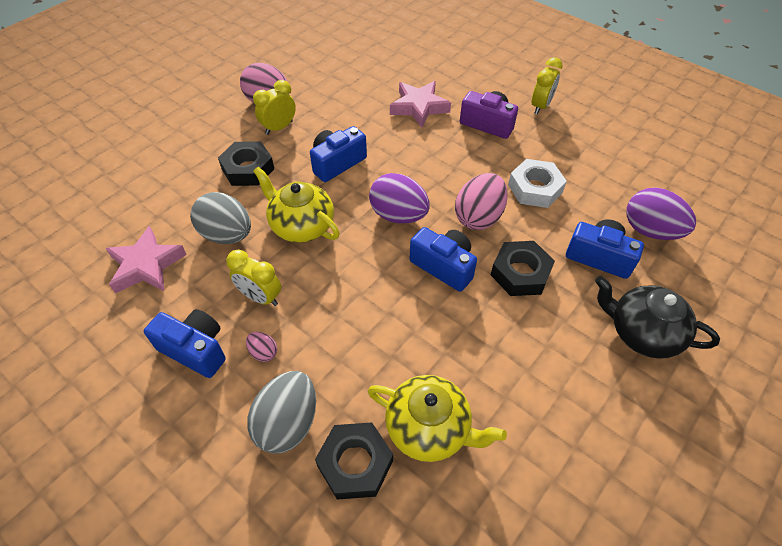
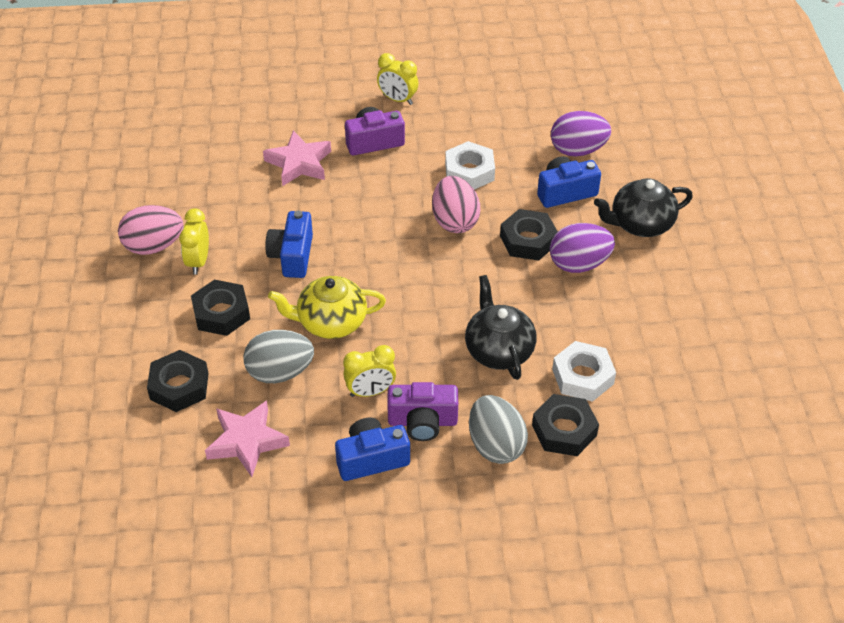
camera: 45 degrees left, 5 degrees down
(164, 197) = (179, 386): none -> black nut
(263, 352) = (422, 421): pink egg -> purple camera
(388, 344) = (498, 350): none -> black teapot
(398, 215) = (395, 261): purple egg -> purple egg (579, 264)
(429, 428) = (582, 376): yellow teapot -> white nut
(444, 266) = (472, 273): blue camera -> none
(540, 106) = (397, 99): yellow clock -> yellow clock turned 135 degrees clockwise

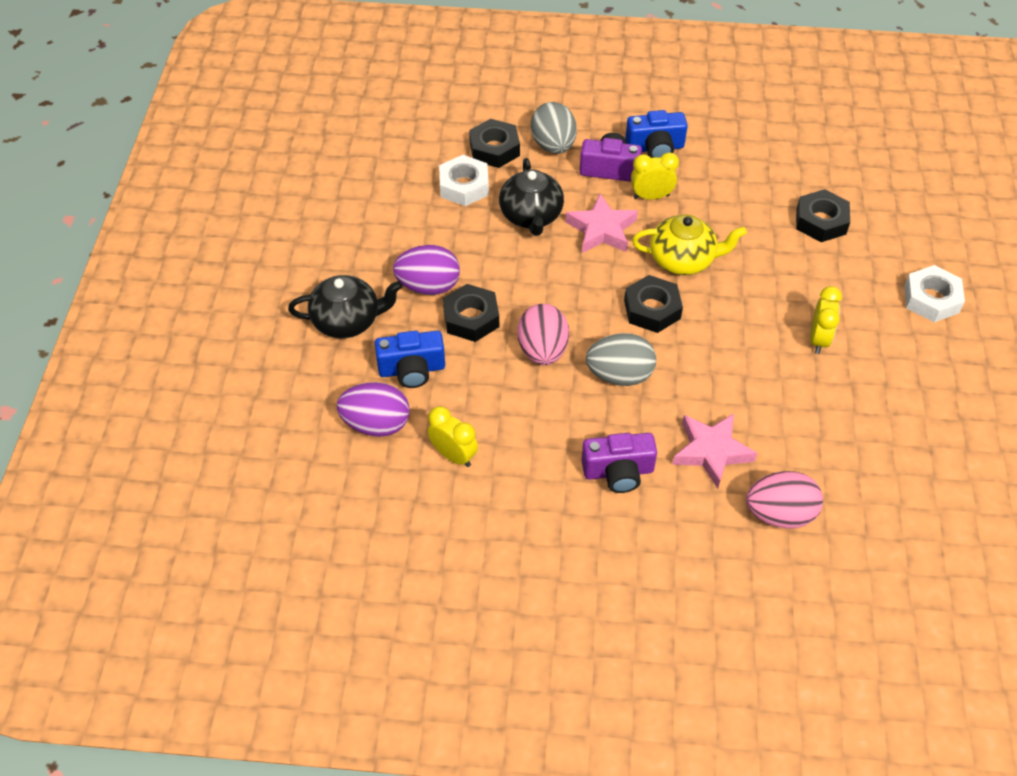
camera: 170 degrees left, 5 degrees up
(153, 246) = (869, 363): pink egg -> pink egg (779, 514)
(221, 313) = (789, 282): black nut -> black nut (652, 309)
(247, 441) = (757, 172): pink star -> pink star (601, 229)
(280, 372) = (731, 222): grey egg -> grey egg (619, 375)
(292, 256) = (719, 333): blue camera -> none
(397, 99) = (579, 538): yellow clock -> yellow clock (453, 455)
(469, 171) = (511, 412): white nut -> white nut (931, 299)

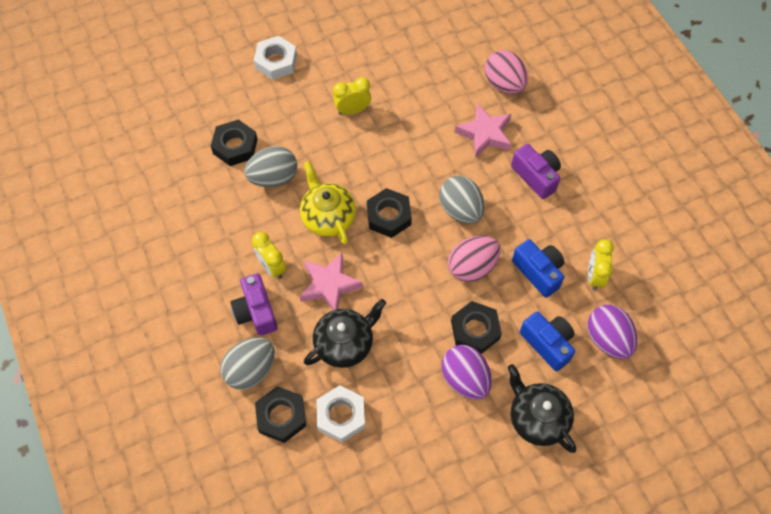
camera: 120 degrees left, 10 degrees up
(655, 148) = (211, 289): blue camera -> blue camera (538, 272)
(760, 236) = (273, 177): none -> grey egg

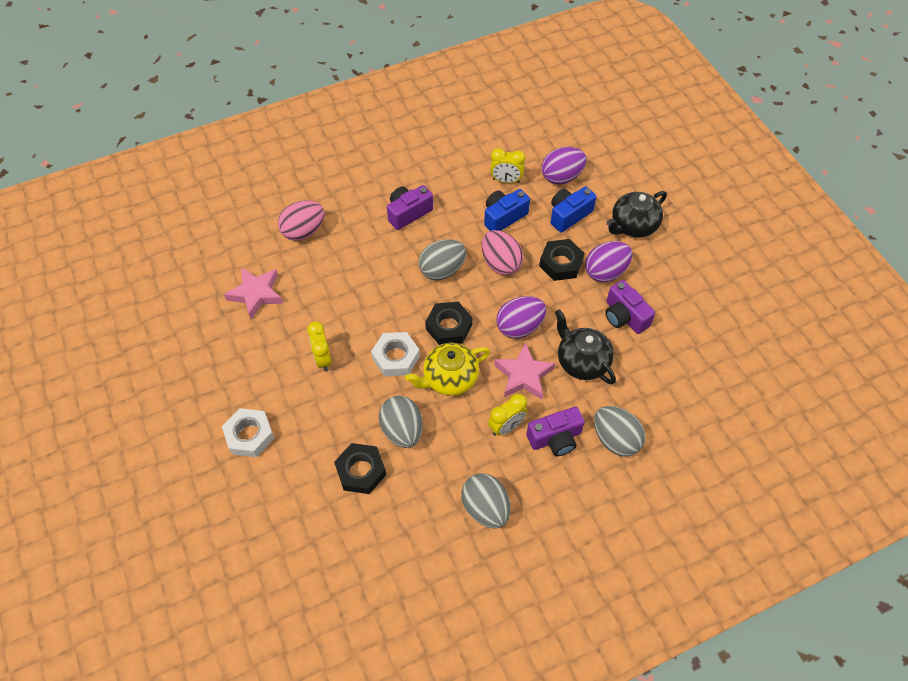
camera: 90 degrees left, 5 degrees down
(189, 247) = (485, 508): none -> grey egg
(281, 416) = (656, 411): black nut -> none
(341, 415) = (649, 363): white nut -> white nut (396, 357)
(389, 283) = (519, 327): none -> purple egg
(403, 394) = (624, 316): none -> purple camera
(485, 134) = (360, 248): pink star -> pink star (256, 294)

